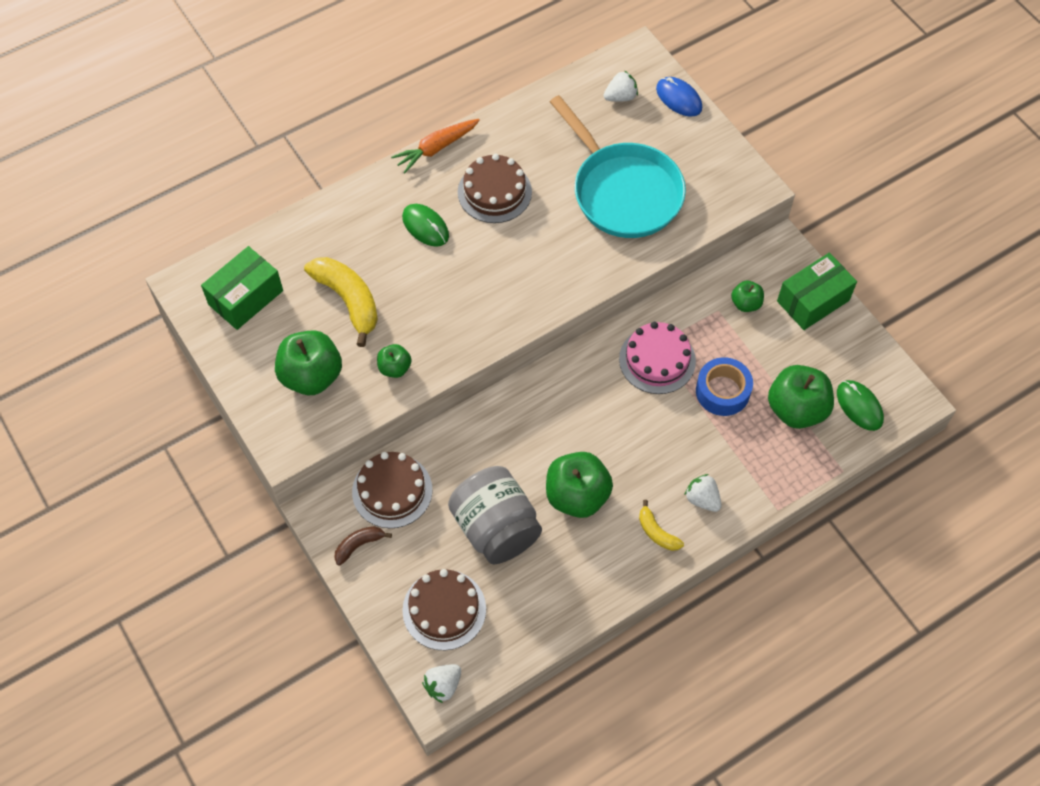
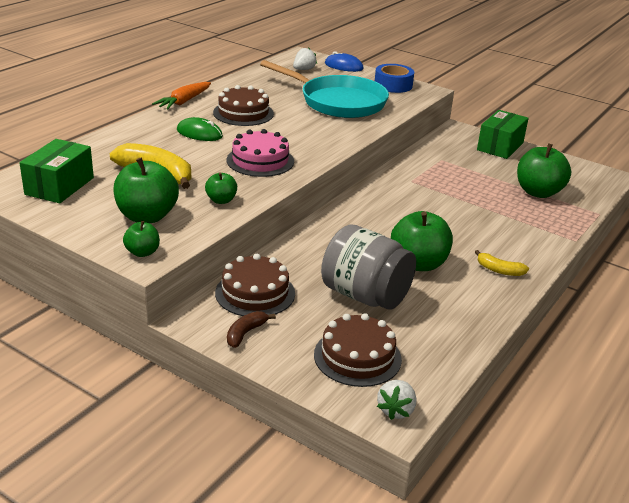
camera: 25 degrees left, 30 degrees down
(657, 360) = (419, 187): pink cake -> pink cake (260, 161)
(702, 499) = (516, 246): white strawberry -> none
(722, 391) = (479, 193): blue tape -> blue tape (393, 85)
(746, 303) = (457, 154): green apple -> green apple (142, 252)
(859, 406) = (578, 184): green mouse -> none

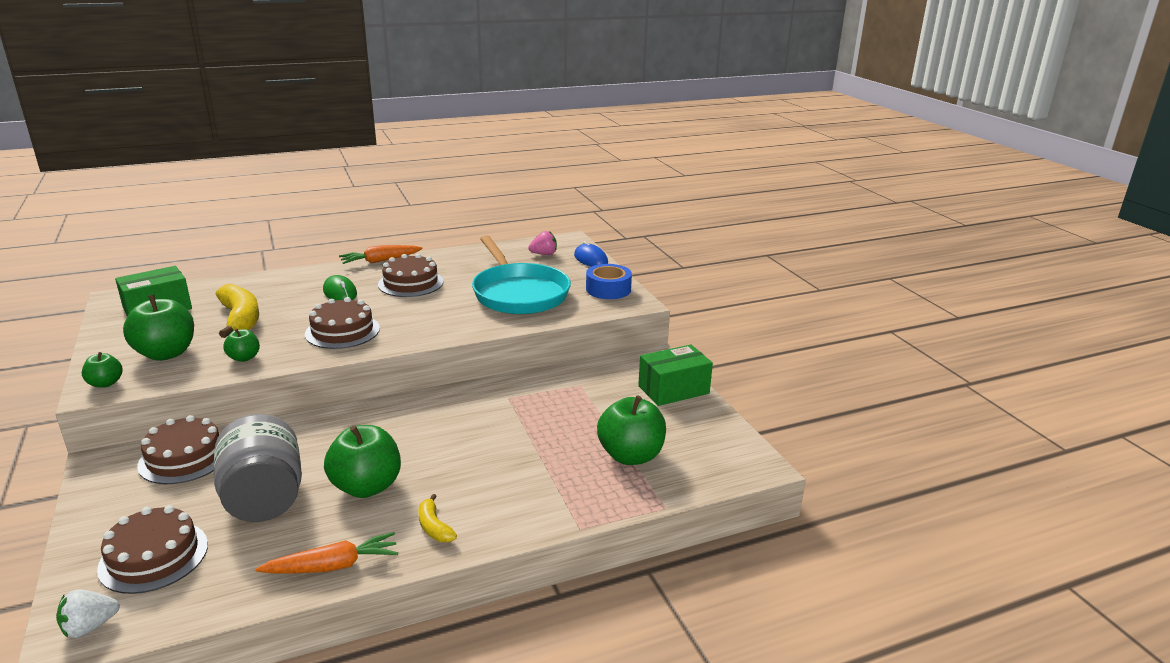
camera: 35 degrees right, 5 degrees down
(245, 333) = (114, 491): brown banana -> none
(260, 161) = (342, 331): pink cake -> brown cake
(304, 69) = (544, 254): white strawberry -> pink strawberry
(480, 314) = (333, 566): none -> orange carrot

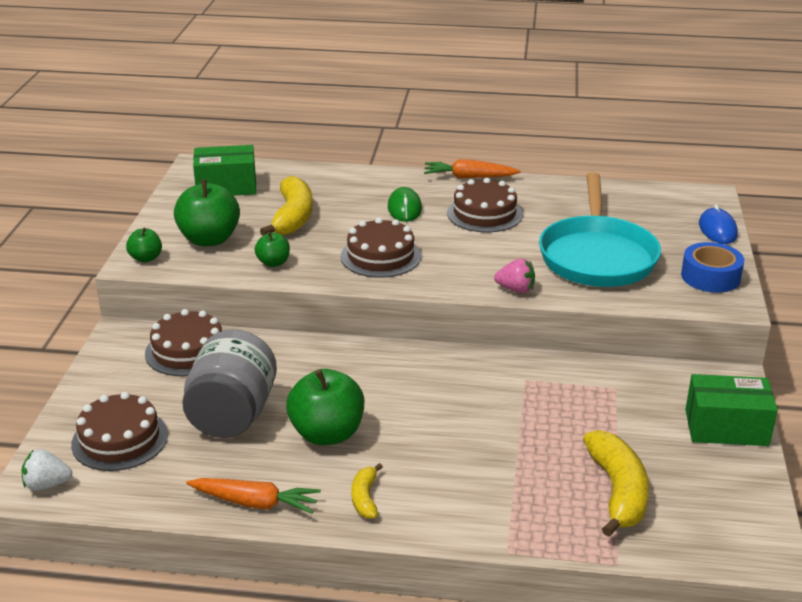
camera: 30 degrees right, 5 degrees up
(544, 254) = (663, 209): pink strawberry -> pink strawberry (516, 289)
(630, 456) = (617, 491): green apple -> yellow banana

